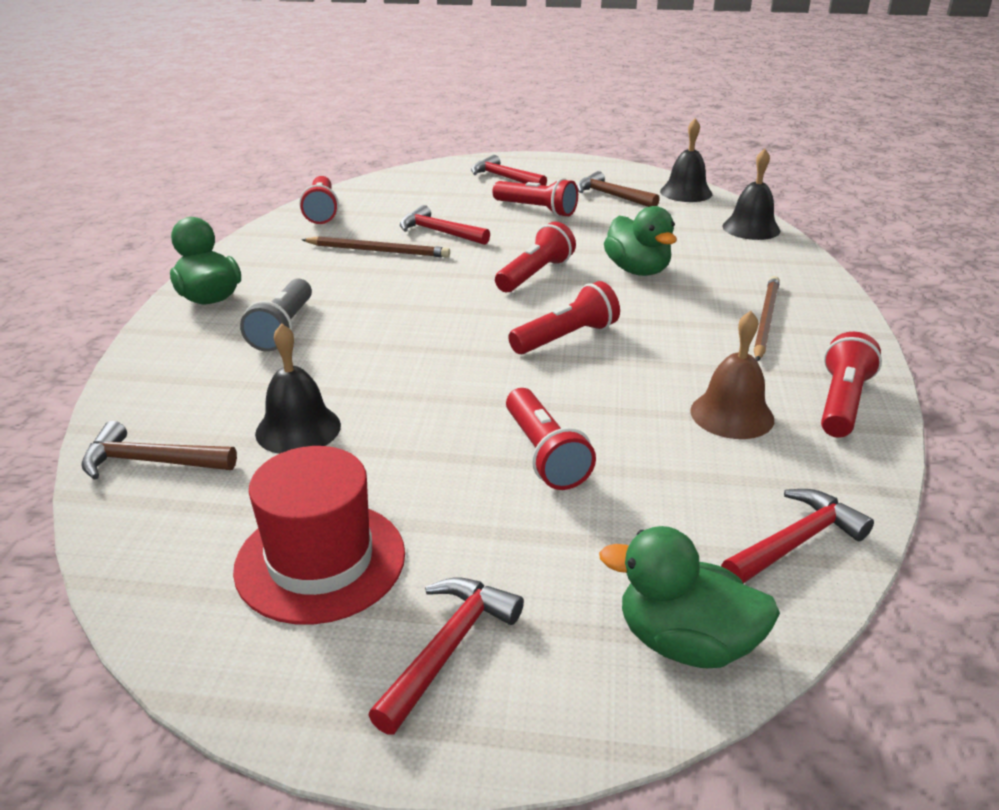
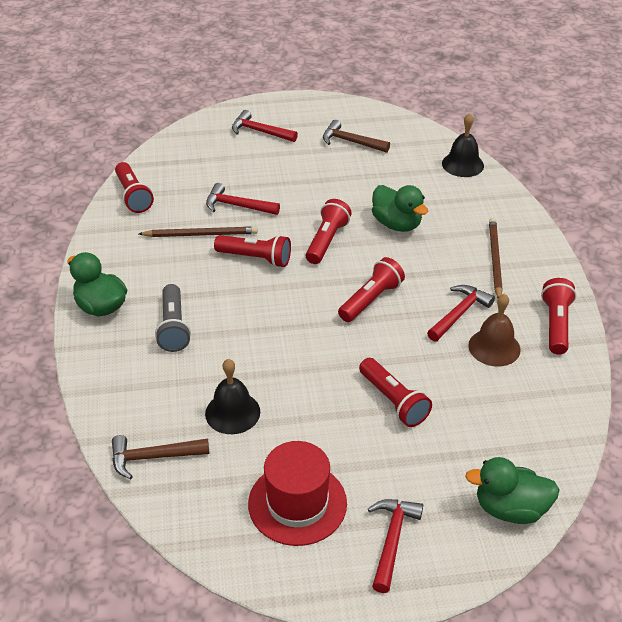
camera: 15 degrees left, 10 degrees up
(537, 210) = (300, 167): red flashlight -> red flashlight (256, 258)
(686, 192) = (405, 129): black bell -> none
(795, 542) = (550, 434): red hammer -> red hammer (459, 314)

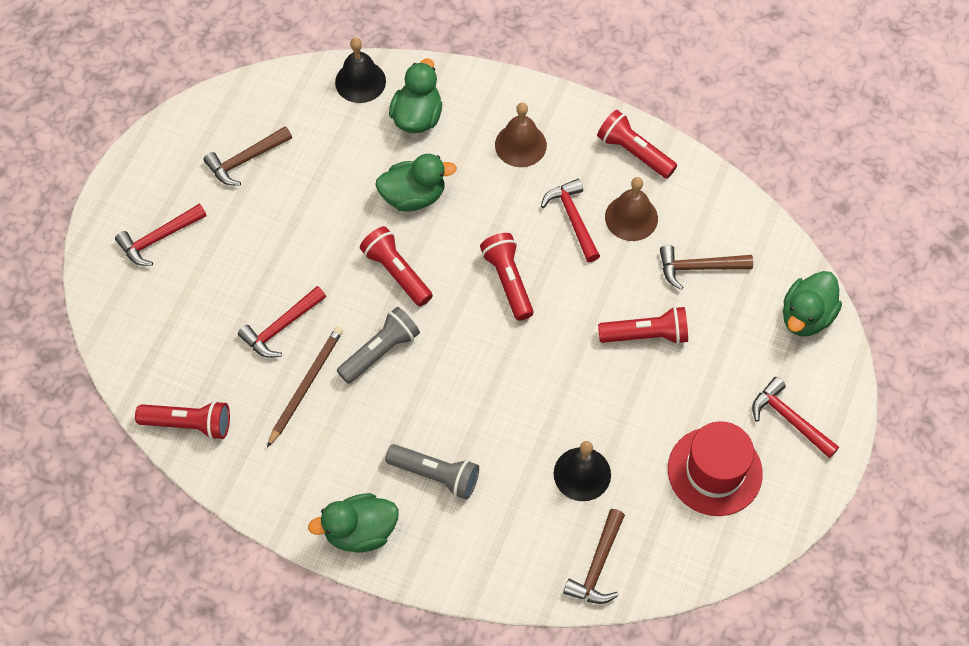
camera: 60 degrees left, 20 degrees up
(256, 258) = (380, 351): red flashlight -> grey flashlight
(463, 200) = (417, 117): none -> green duck
(488, 410) = (699, 268): none -> brown hammer
(495, 259) = (520, 145): brown pencil -> brown bell

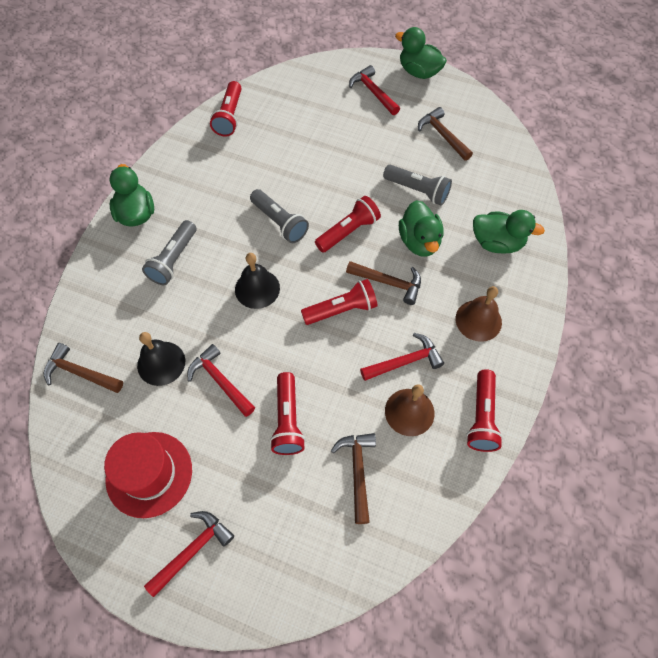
camera: 90 degrees right, 0 degrees up
(281, 327) = (302, 162): red hammer -> red hammer (220, 381)
(306, 385) = (254, 178): brown pencil -> none
(336, 193) = (417, 190): none -> grey flashlight
(360, 81) = (525, 203): black bell -> black bell (257, 288)
(471, 231) = (388, 282): none -> brown hammer
(634, 152) = (482, 417): red flashlight -> red flashlight turned 150 degrees clockwise
(806, 316) = (304, 578): green duck -> green duck (419, 72)

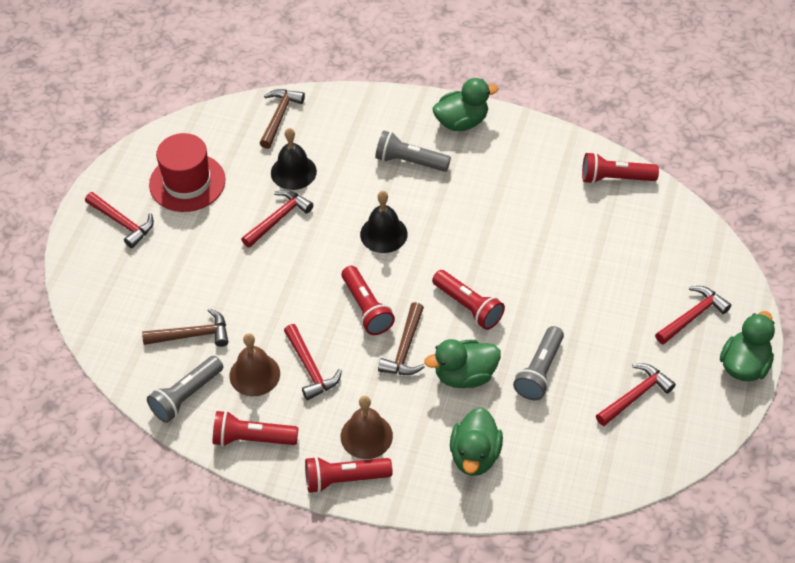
camera: 85 degrees right, 10 degrees down
(280, 222) = (470, 243): grey flashlight -> grey flashlight (186, 396)
(287, 420) = (241, 275): red flashlight -> red flashlight (344, 479)
(442, 135) = (635, 395): brown hammer -> red hammer

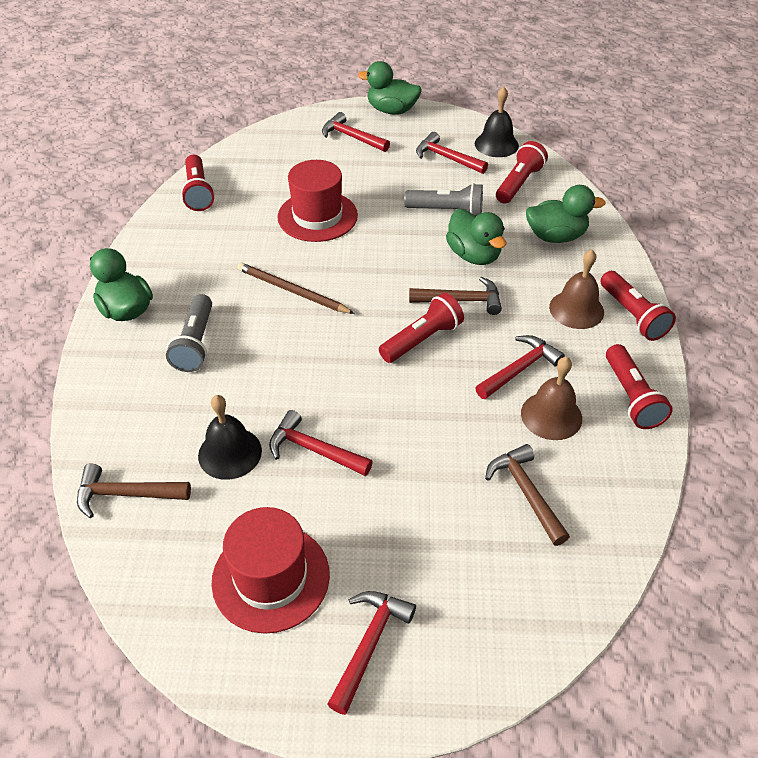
camera: 105 degrees left, 5 degrees down
(186, 396) = (613, 473): grey flashlight -> none
(383, 234) = (313, 345): black bell -> black bell (496, 144)
(453, 230) = (292, 291): none -> brown pencil
(468, 306) = (390, 265): red flashlight -> red flashlight (519, 183)
(556, 263) = (317, 216): none -> red hat

